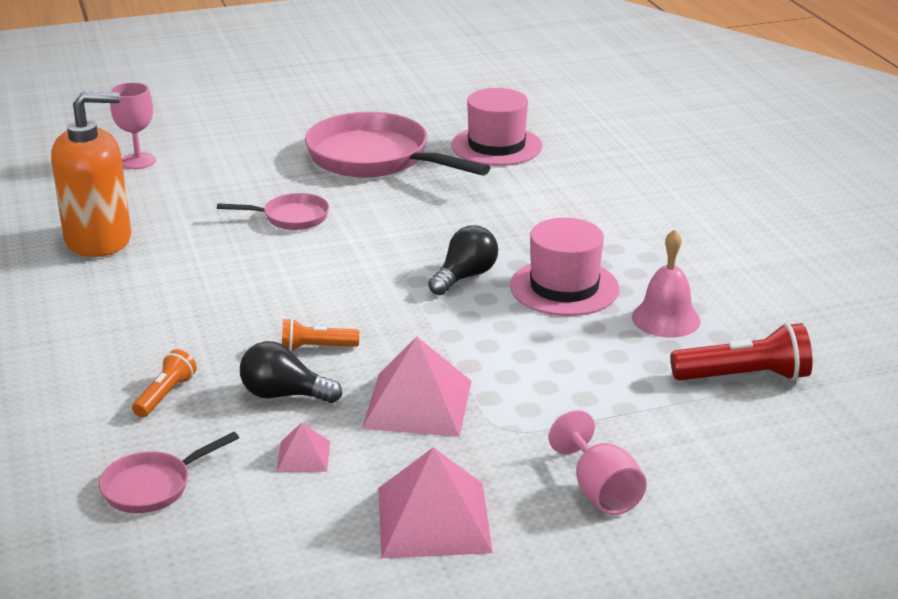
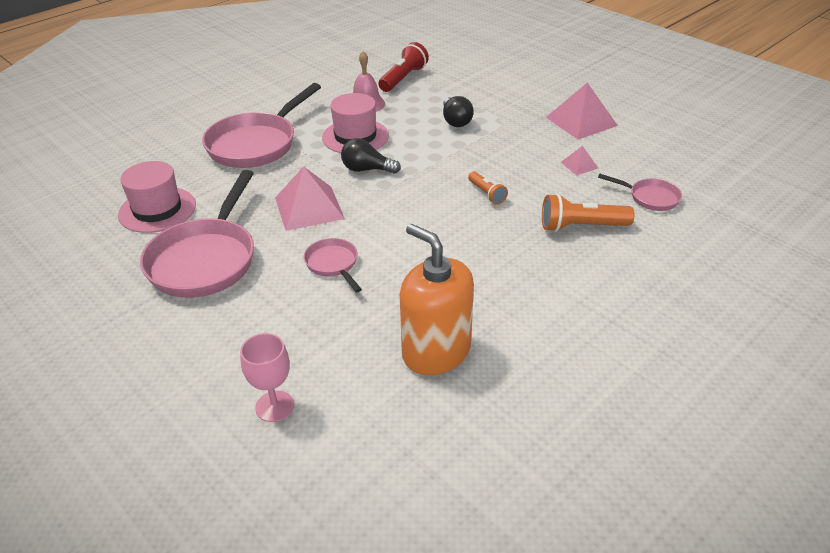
camera: 115 degrees left, 10 degrees up
(165, 395) = (581, 226): orange flashlight -> orange flashlight, size x1.67
(284, 395) = (539, 188): black light bulb -> black light bulb (455, 121)
(417, 404) = (506, 148): pink pyramid -> pink pyramid (309, 208)
(600, 491) = (521, 92): pink goblet -> none
(602, 216) = (256, 144): none -> pink pan
(744, 377) = (403, 78): red flashlight -> red flashlight turned 60 degrees clockwise

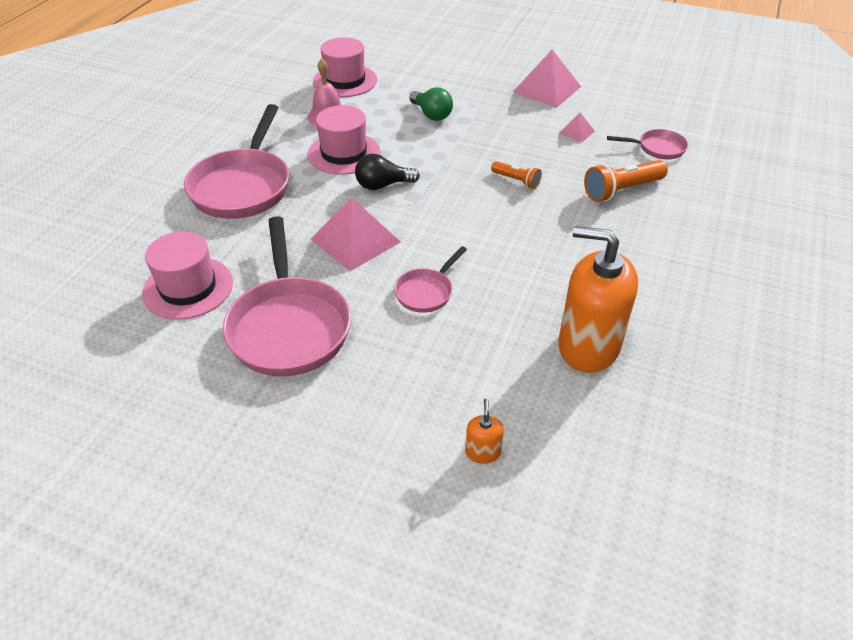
camera: 25 degrees left, 5 degrees up
(274, 406) = (482, 452): pink goblet -> orange soap dispenser
(333, 264) = (426, 292): pink pan -> pink pan turned 90 degrees counterclockwise
(403, 78) = (345, 81): red flashlight -> pink hat
(455, 121) = (431, 114): black light bulb -> green light bulb

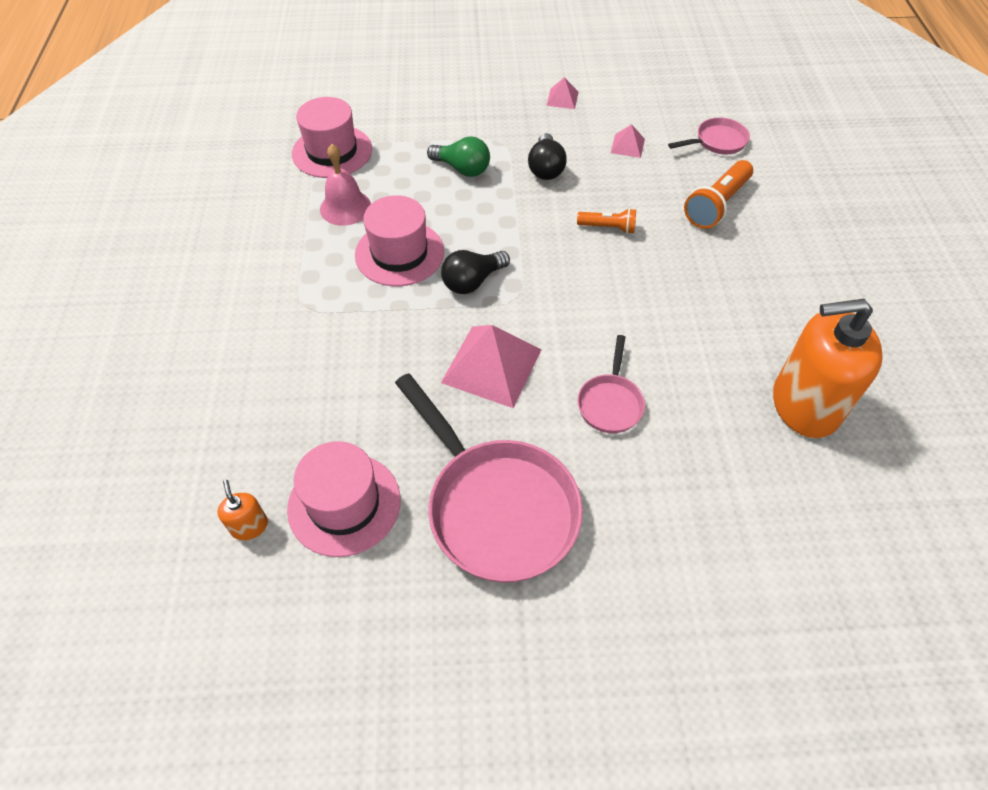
camera: 25 degrees left, 10 degrees up
(243, 186) = (311, 339): pink pan -> none
(482, 452) = (790, 572): orange soap dispenser -> orange soap dispenser (249, 526)
(497, 130) = (545, 168): none -> black light bulb
(547, 89) = (562, 98): pink pyramid -> pink pyramid, size x0.49

